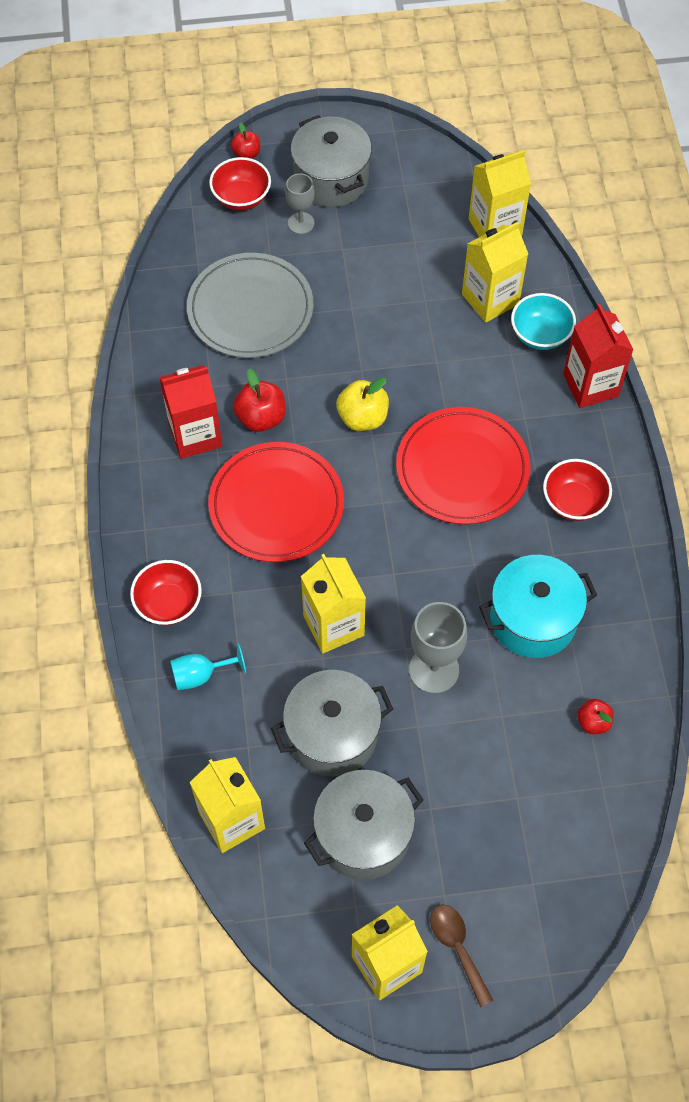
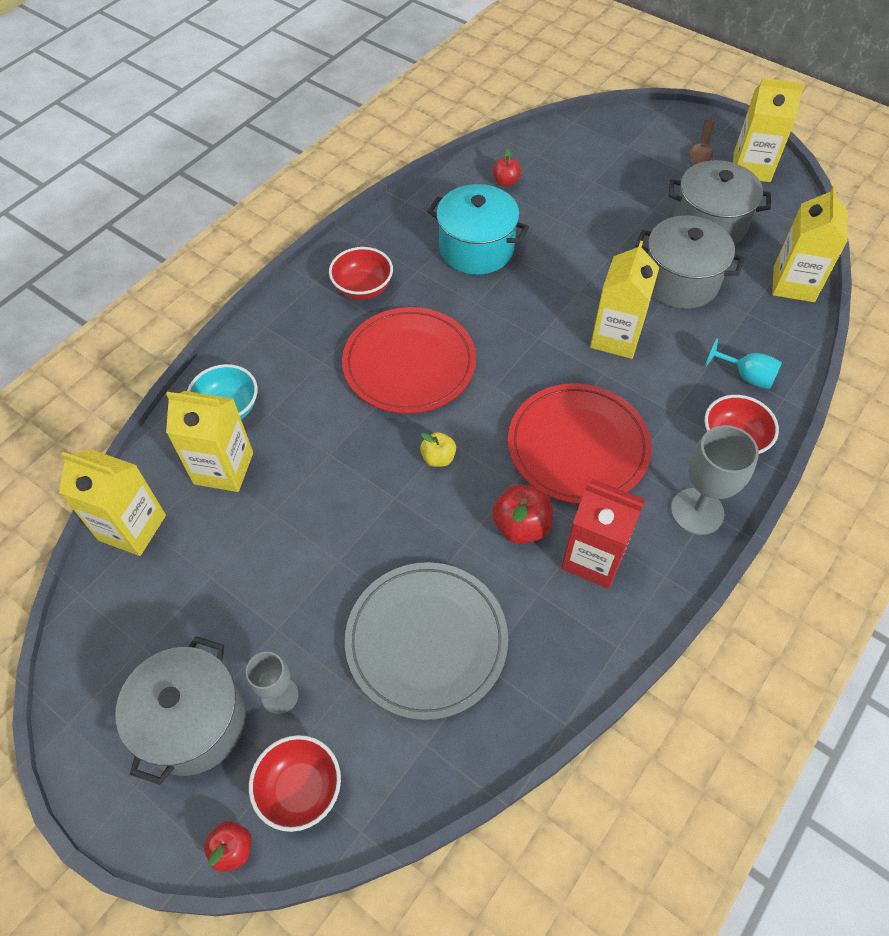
camera: 135 degrees left, 5 degrees down
(362, 418) = (438, 458): yellow apple -> yellow apple, size x0.62
(434, 670) = (573, 268): grey goblet -> grey goblet (697, 511)
(590, 385) = (247, 346): red carton -> none

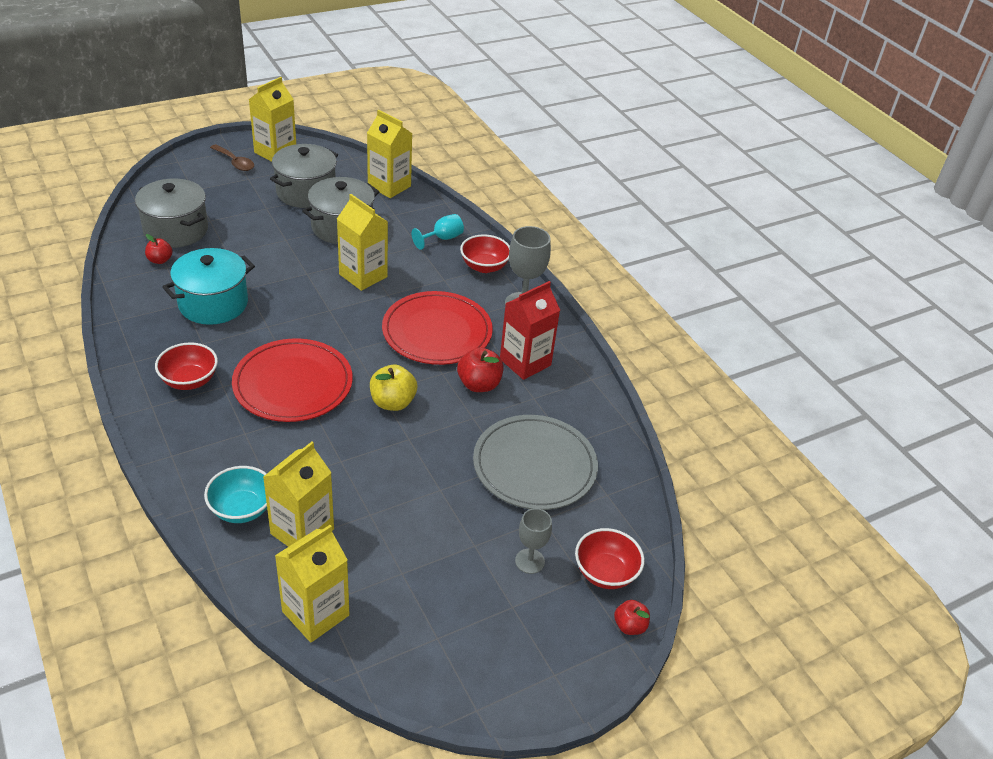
camera: 70 degrees left, 15 degrees down
(193, 722) = (522, 621): grey pot -> grey pot (176, 230)
(438, 458) = (393, 402): yellow apple -> yellow apple, size x1.60

